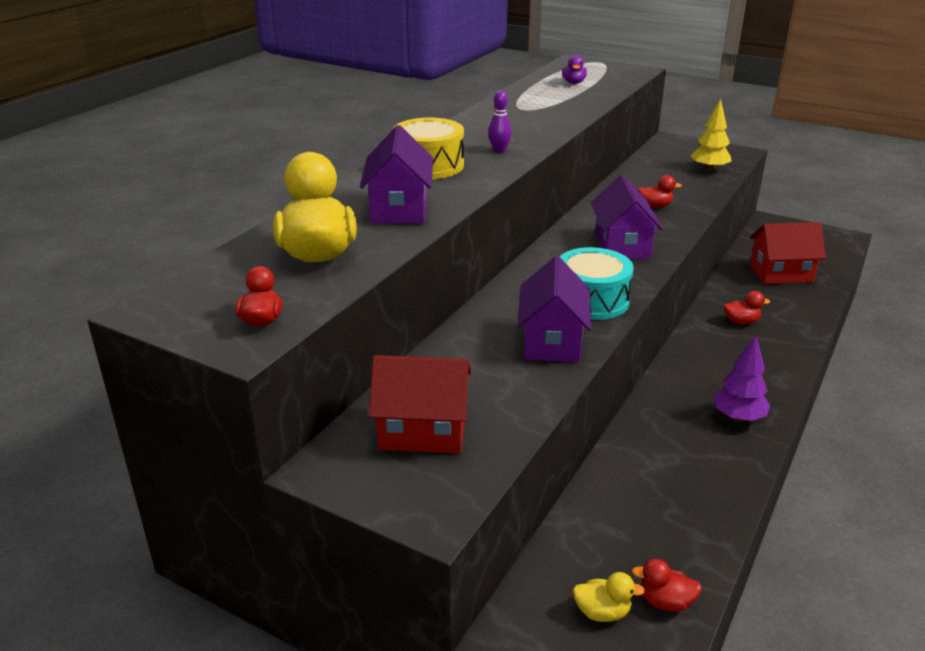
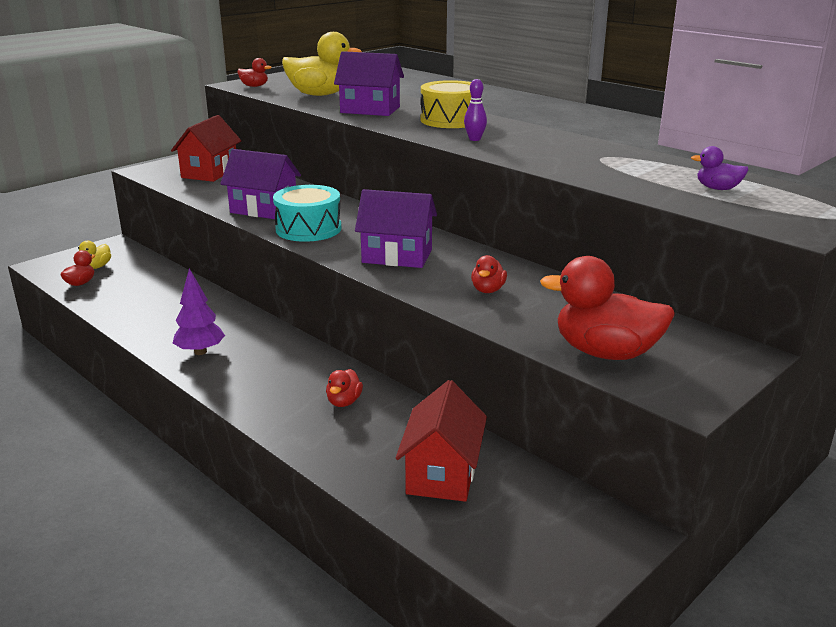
camera: 105 degrees right, 5 degrees down
(709, 170) = (605, 353): yellow tree -> red duck

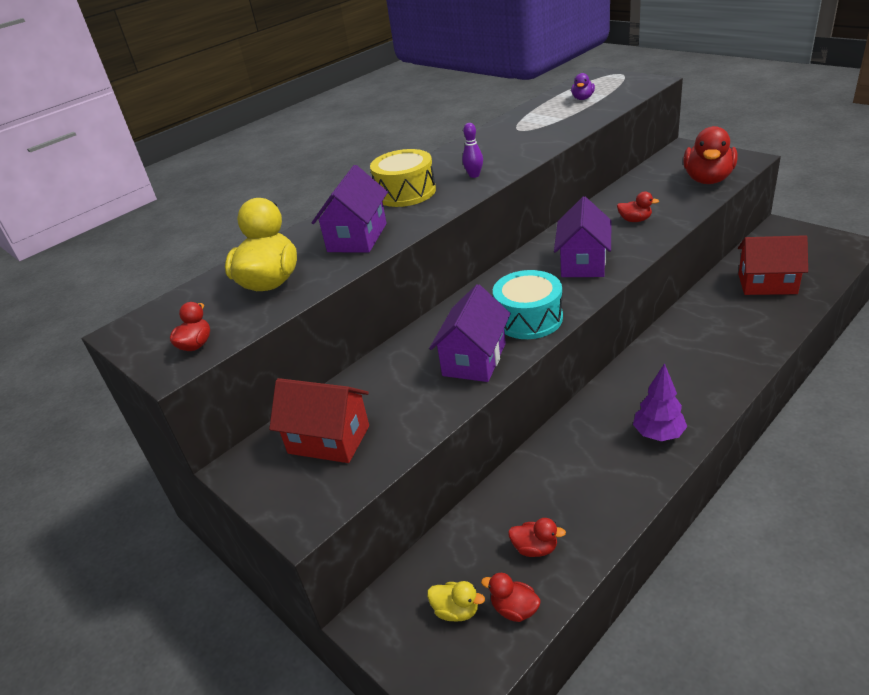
camera: 85 degrees left, 10 degrees up
(344, 402) = (704, 334): red duck -> red duck (535, 548)

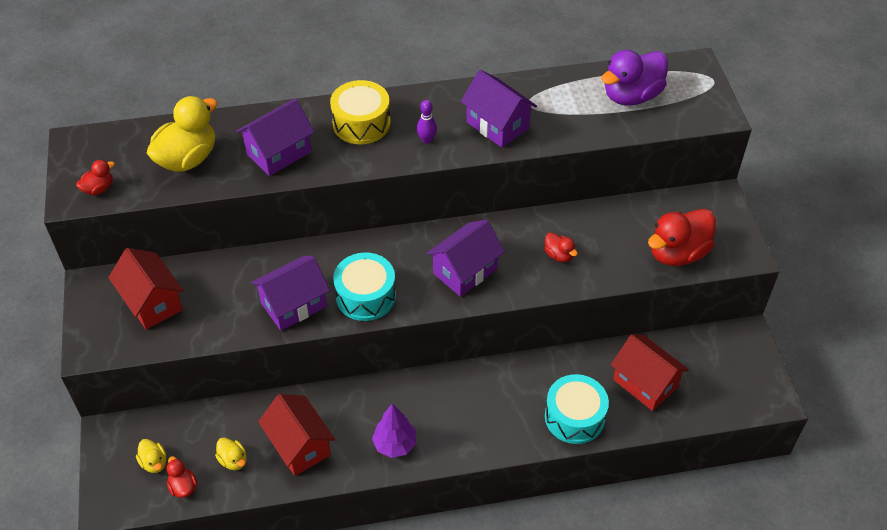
camera: 30 degrees right, 15 degrees up
(515, 146) = (497, 125): none -> purple house
(535, 548) = (233, 460): red duck -> yellow duck
(580, 492) = (299, 446): none -> red house
(582, 98) = (631, 96): purple duck -> purple duck, size x2.08
(756, 329) = (574, 417): none -> turquoise drum

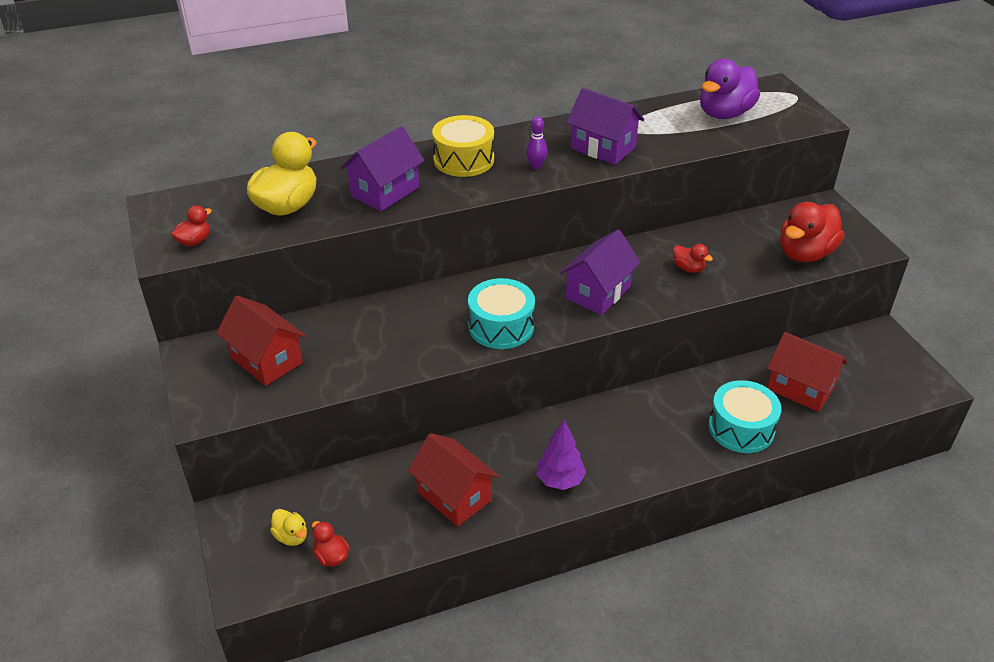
camera: 10 degrees left, 10 degrees down
(233, 460) = (383, 521): yellow duck -> none
(293, 305) = (425, 343): purple house -> none

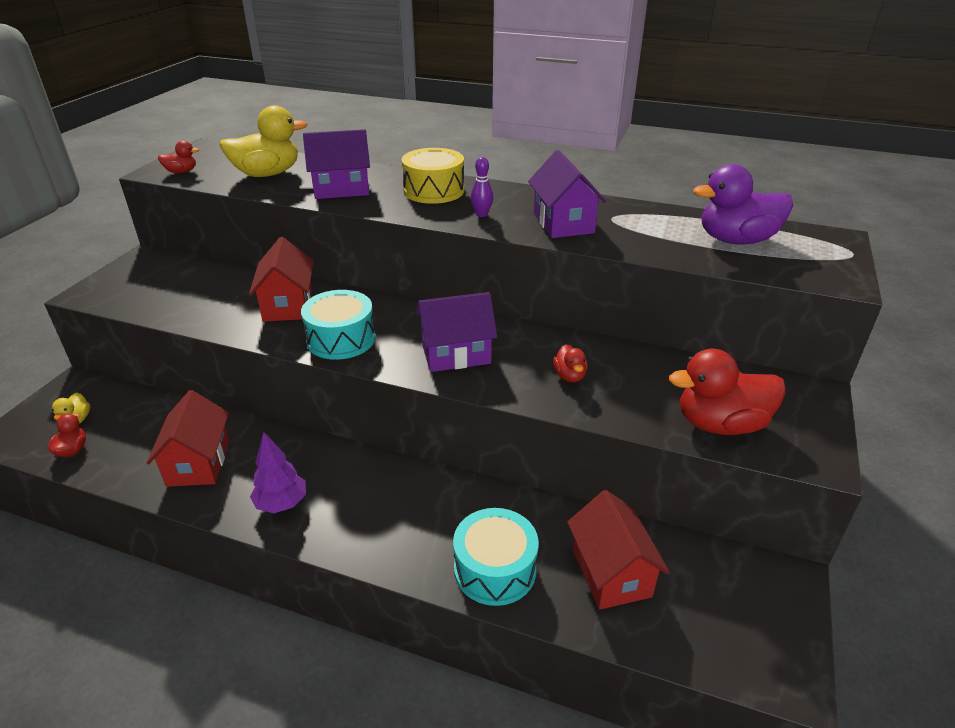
camera: 40 degrees right, 5 degrees down
(266, 360) = (169, 282): red house -> red house (288, 305)

